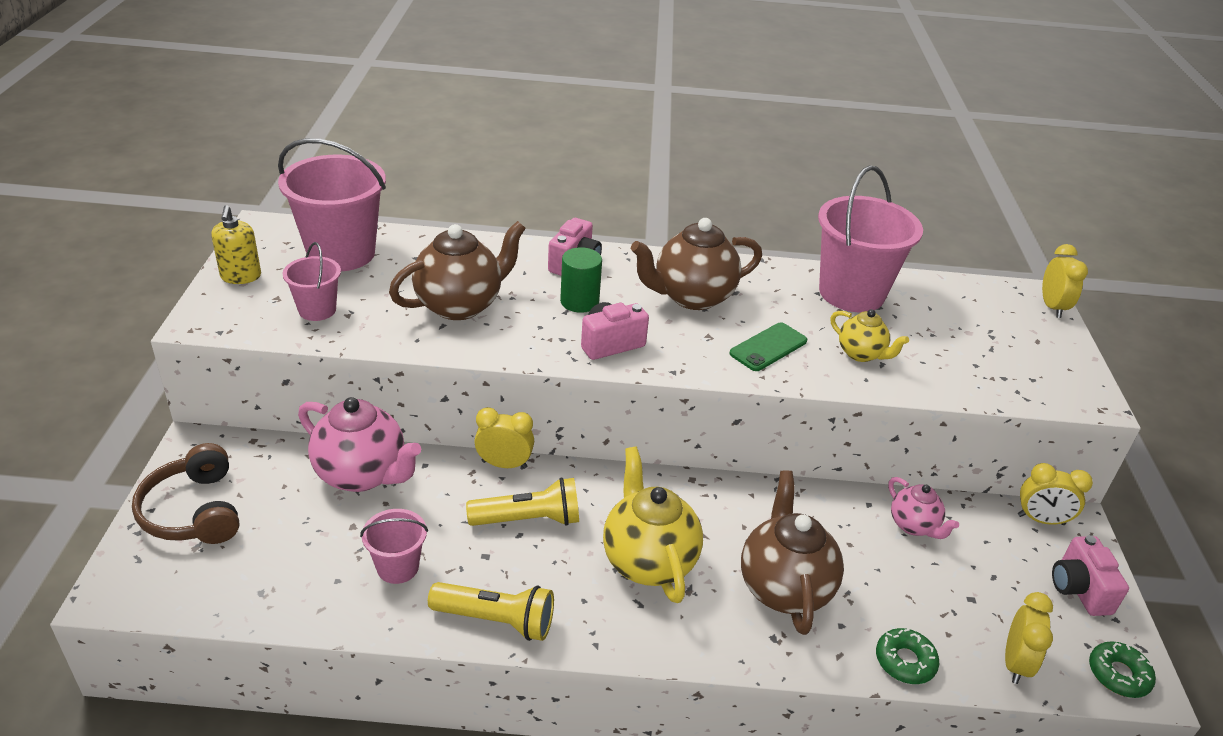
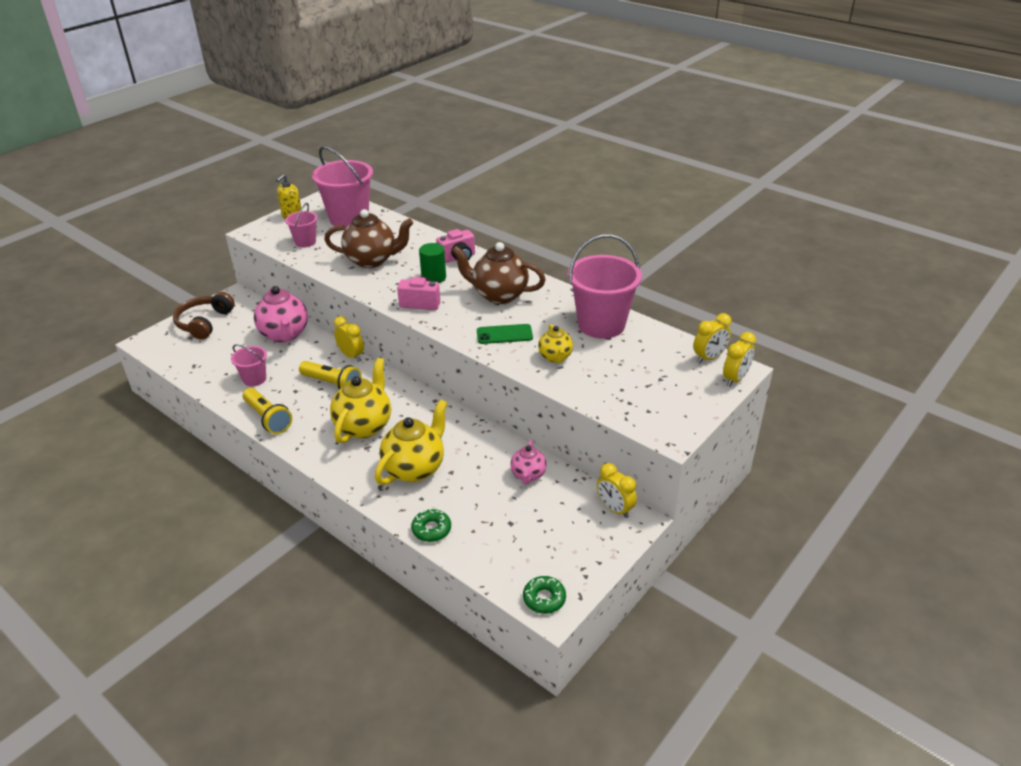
camera: 40 degrees right, 0 degrees up
(784, 587) = (415, 468): brown teapot -> yellow teapot
(1015, 663) = (490, 562): yellow clock -> yellow clock (709, 358)
(1079, 589) = (584, 551): pink camera -> none

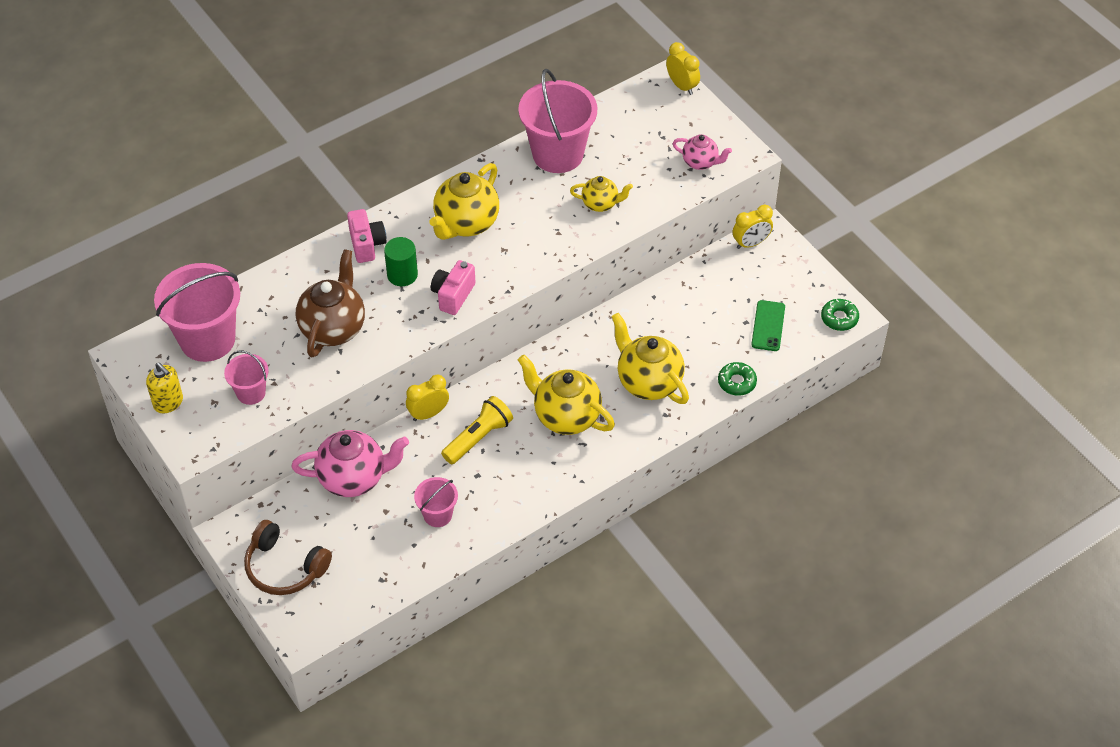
camera: 75 degrees left, 15 degrees up
(268, 418) = (520, 505): yellow flashlight -> none
(499, 295) = (466, 223): brown teapot -> yellow teapot
(504, 334) = (545, 235): green phone -> green phone (768, 326)
(528, 475) = (687, 295): pink teapot -> pink teapot (700, 162)
(709, 358) = (644, 92): yellow clock -> none

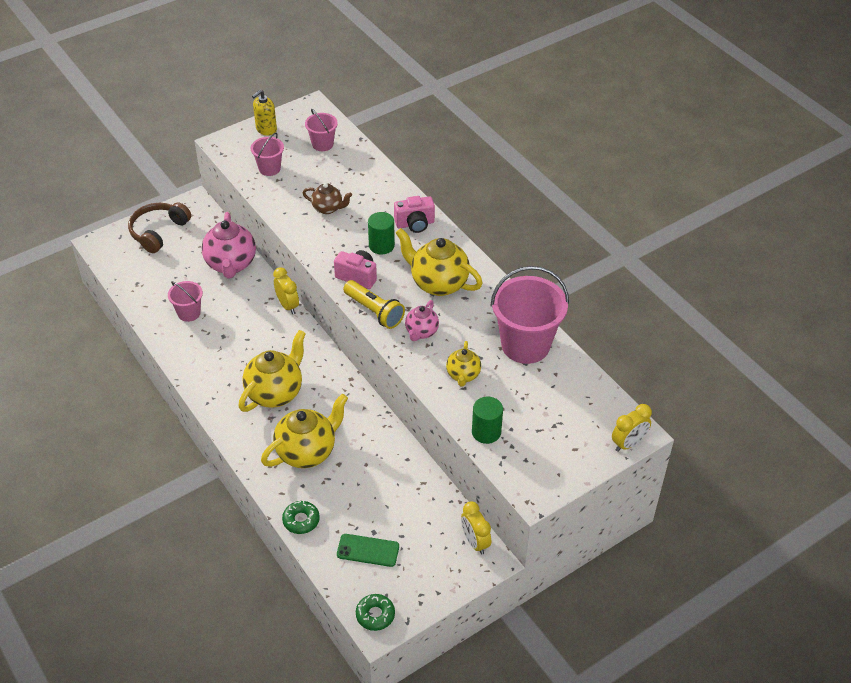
camera: 90 degrees right, 5 degrees down
(207, 339) = (322, 144): pink bucket -> pink bucket, size x0.51
(333, 328) = (328, 208): brown teapot -> brown teapot, size x0.56
(478, 437) = (260, 336): yellow flashlight -> yellow flashlight (374, 311)
(674, 187) = (486, 432): none -> green cylinder
(700, 162) = (520, 455): pink teapot -> pink teapot (421, 332)

